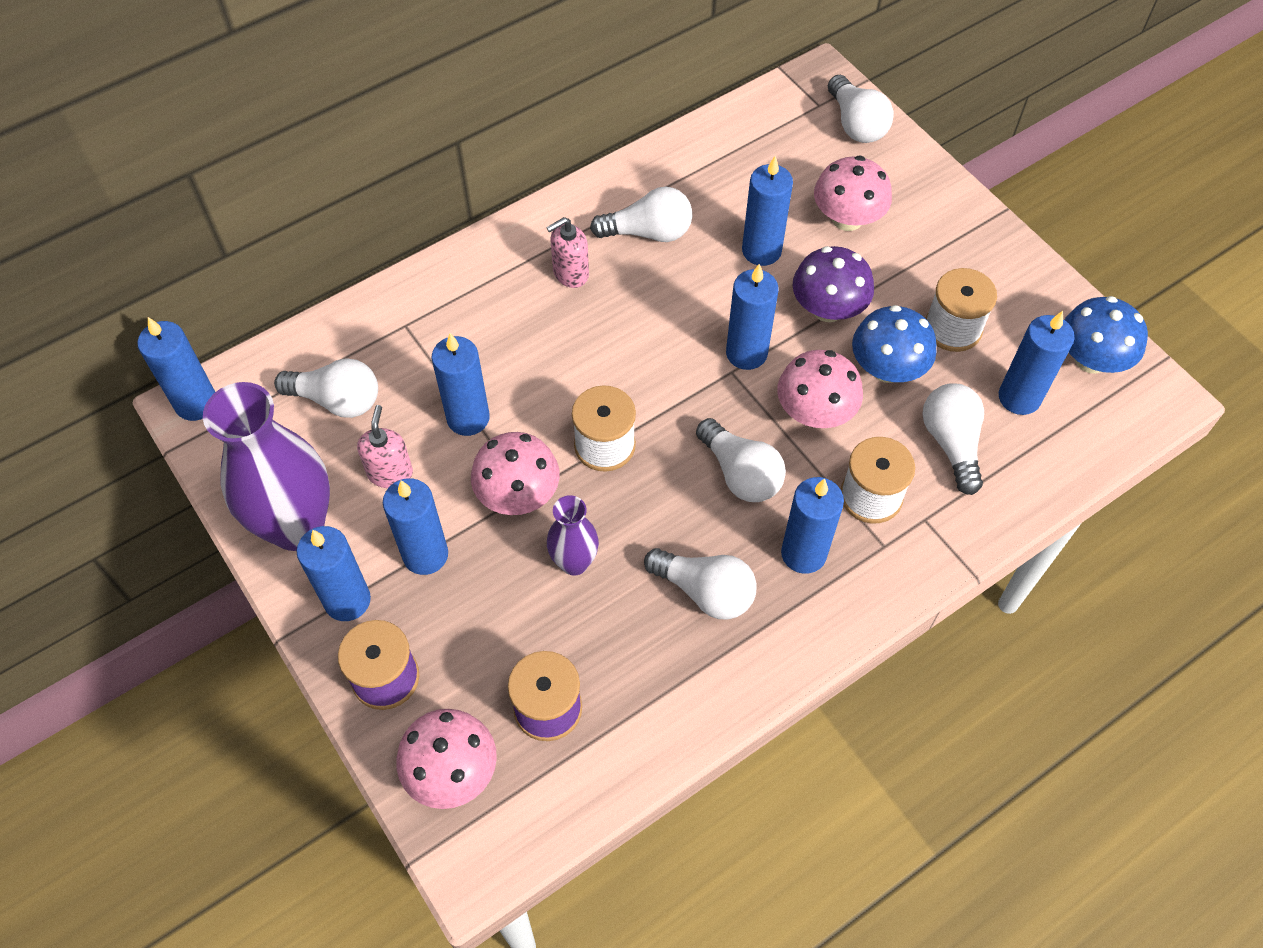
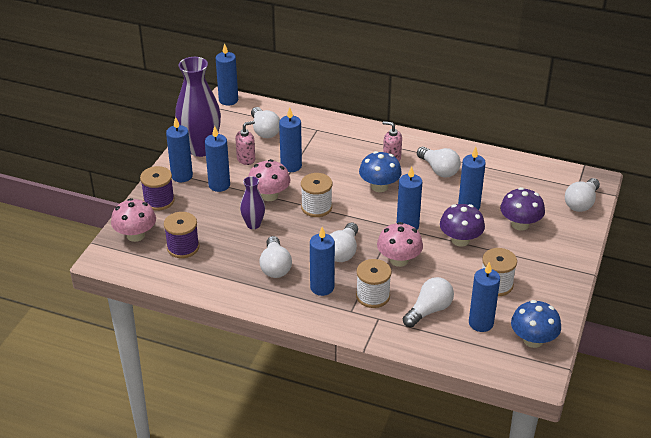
camera: 55 degrees right, 20 degrees down
(847, 218) = (520, 224): pink mushroom -> purple mushroom
(887, 368) = (448, 272): blue mushroom -> blue mushroom (379, 186)

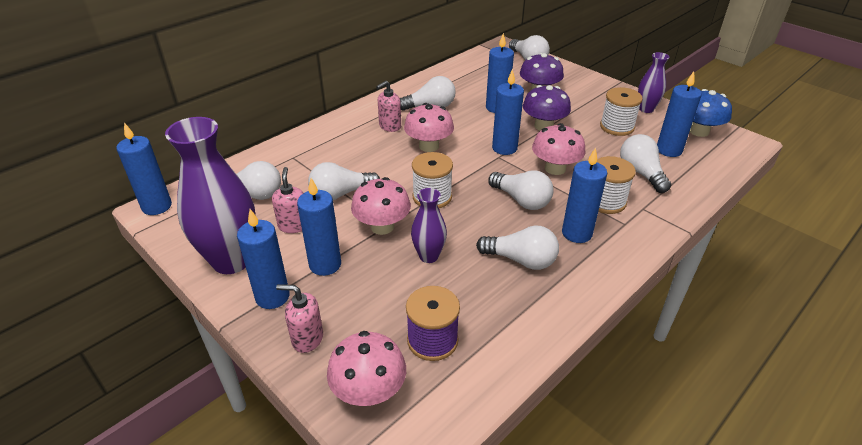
camera: 65 degrees left, 0 degrees up
(159, 201) = (307, 338): purple spool -> pink soap dispenser
(291, 166) = (341, 194): blue candle -> white light bulb
(379, 186) = (429, 146): blue mushroom -> pink mushroom
(547, 299) = (646, 109): none -> purple vase

